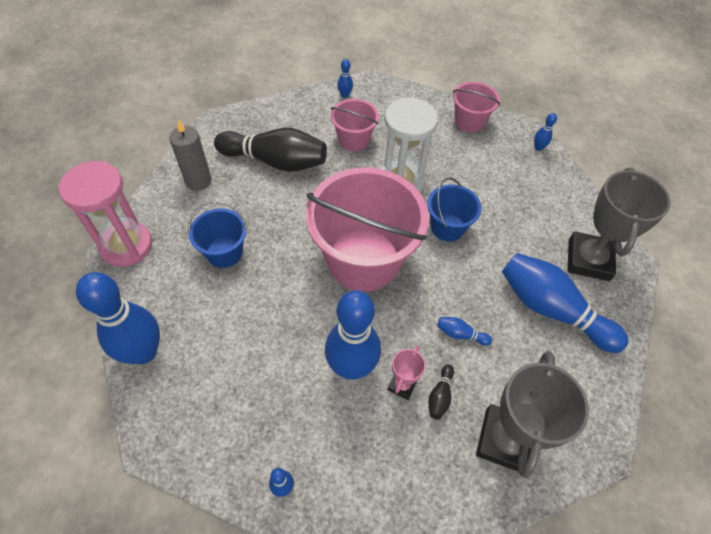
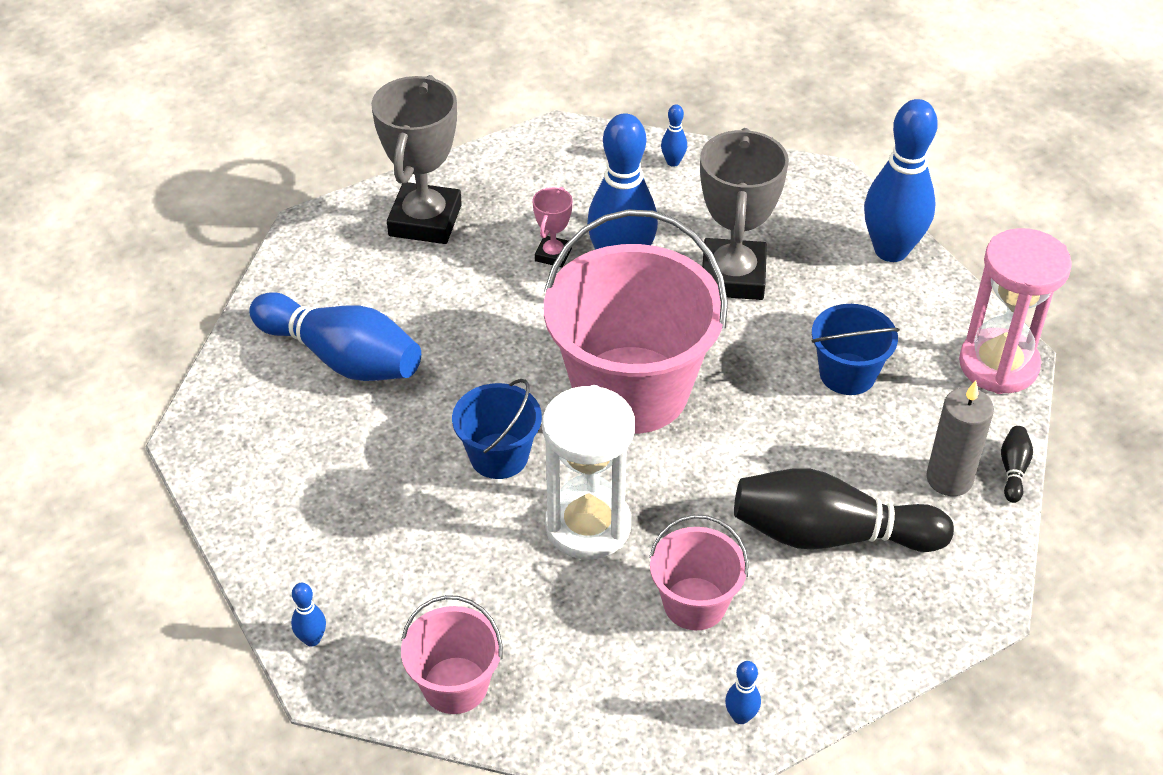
camera: 175 degrees right, 10 degrees down
(440, 396) = (504, 250): black bowling pin -> black bowling pin (1013, 470)
(460, 334) = (478, 314): blue bowling pin -> none
(588, 260) = (266, 434): grey trophy -> grey trophy (733, 276)

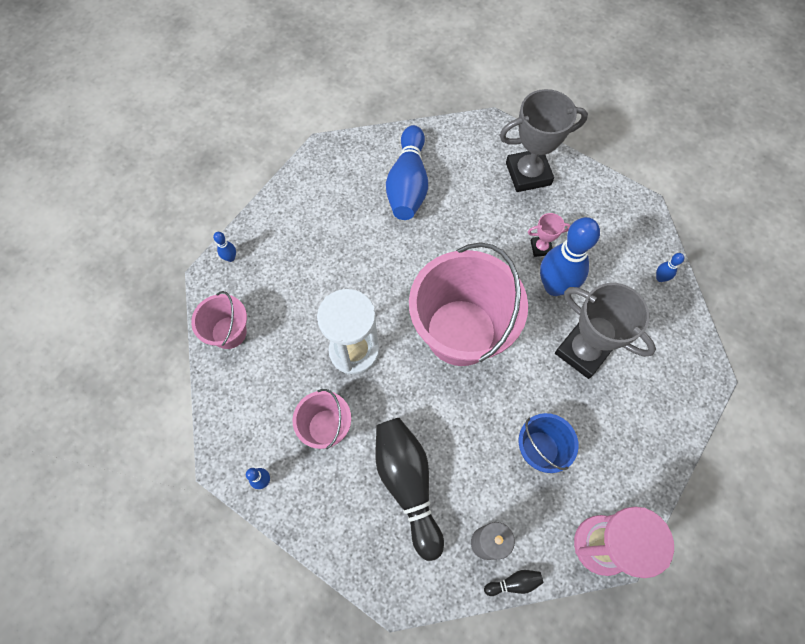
camera: 65 degrees right, 20 degrees up
(499, 456) = (380, 287): blue bucket -> none
(733, 276) = (582, 351): grey trophy -> grey trophy turned 60 degrees clockwise
(891, 250) = (665, 439): blue bowling pin -> none

